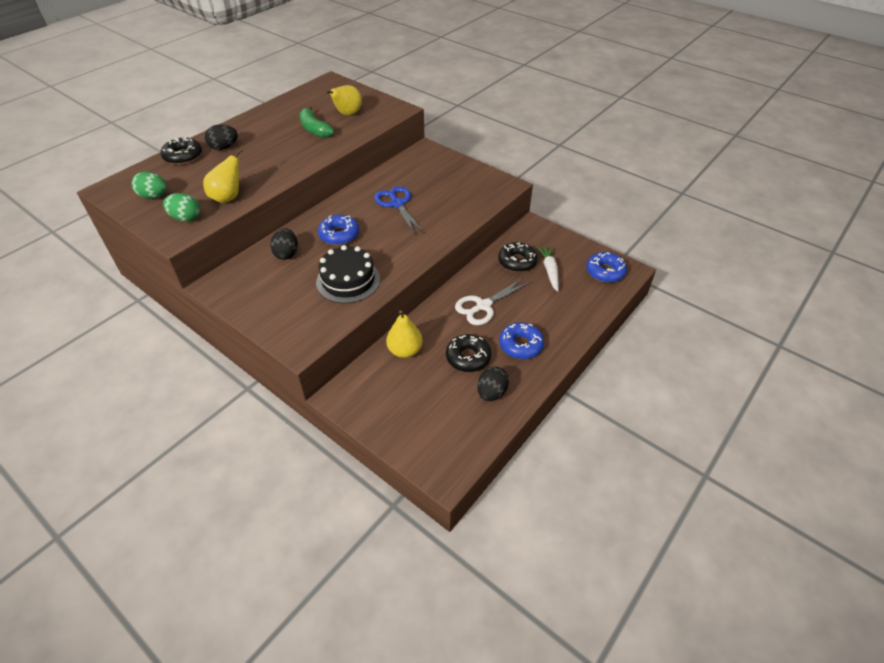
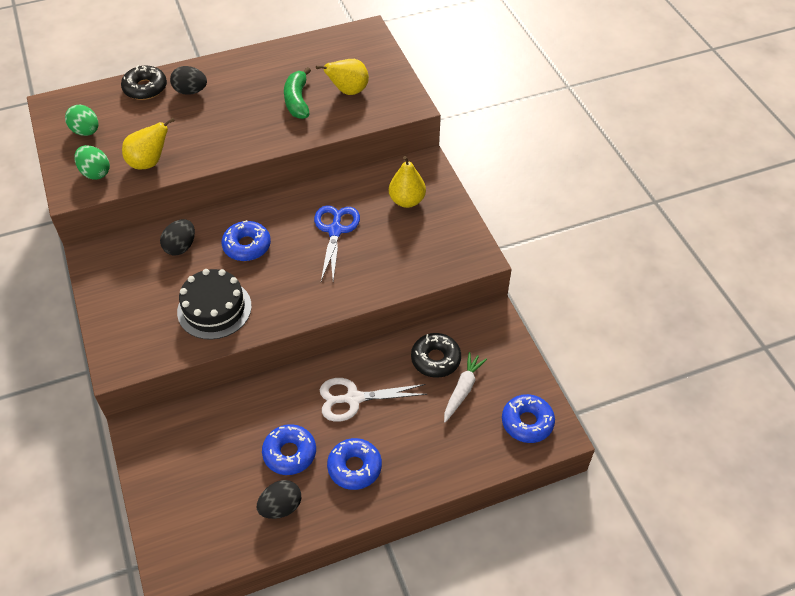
camera: 30 degrees right, 5 degrees up
(405, 351) = (234, 412): yellow pear -> yellow pear (407, 201)
(468, 357) = (289, 453): black donut -> blue donut

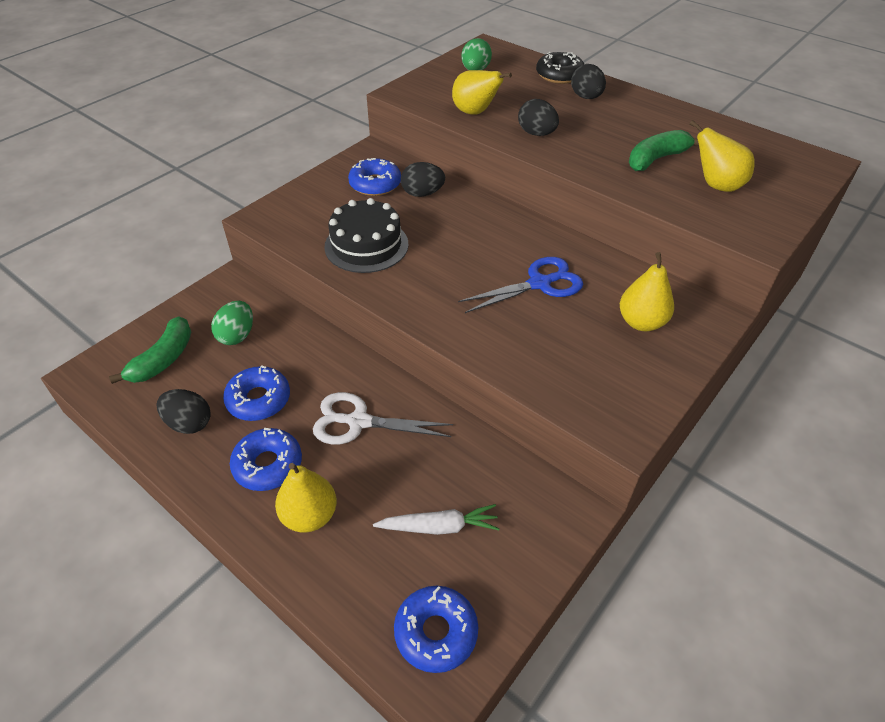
camera: 60 degrees right, 5 degrees down
(95, 173) = (434, 93): green egg -> green egg (237, 335)
(197, 507) = (163, 359): none -> green banana
(211, 143) = (536, 134): none -> black egg
(247, 246) = (460, 232): blue donut -> blue donut (375, 184)
(353, 398) = (358, 422): white scissors -> white scissors turned 45 degrees counterclockwise
(411, 457) = (309, 515): none -> yellow pear
(435, 359) = (465, 476): black donut -> none

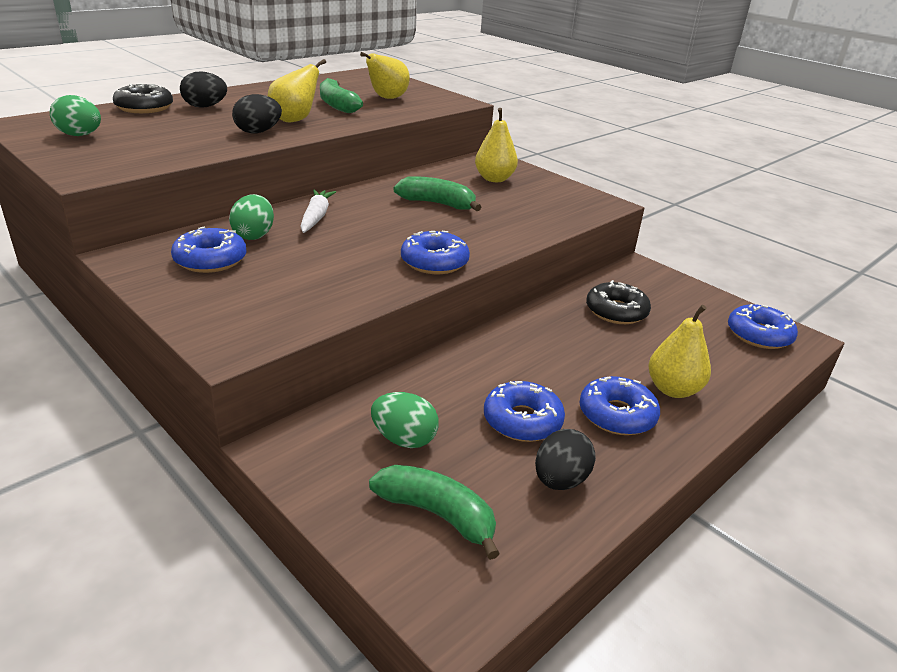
camera: 85 degrees left, 15 degrees down
(358, 422) = (555, 353): white scissors -> none
(366, 245) = (339, 276): black cake -> none
(406, 294) = (434, 262): none -> blue donut
(422, 193) = (254, 235): black egg -> green egg
(439, 527) = (667, 323): white carrot -> white carrot (316, 217)
(452, 477) = (616, 311): none -> black donut
(475, 112) = (186, 148): yellow pear -> yellow pear (295, 120)
(539, 284) = (437, 204): blue scissors -> green banana

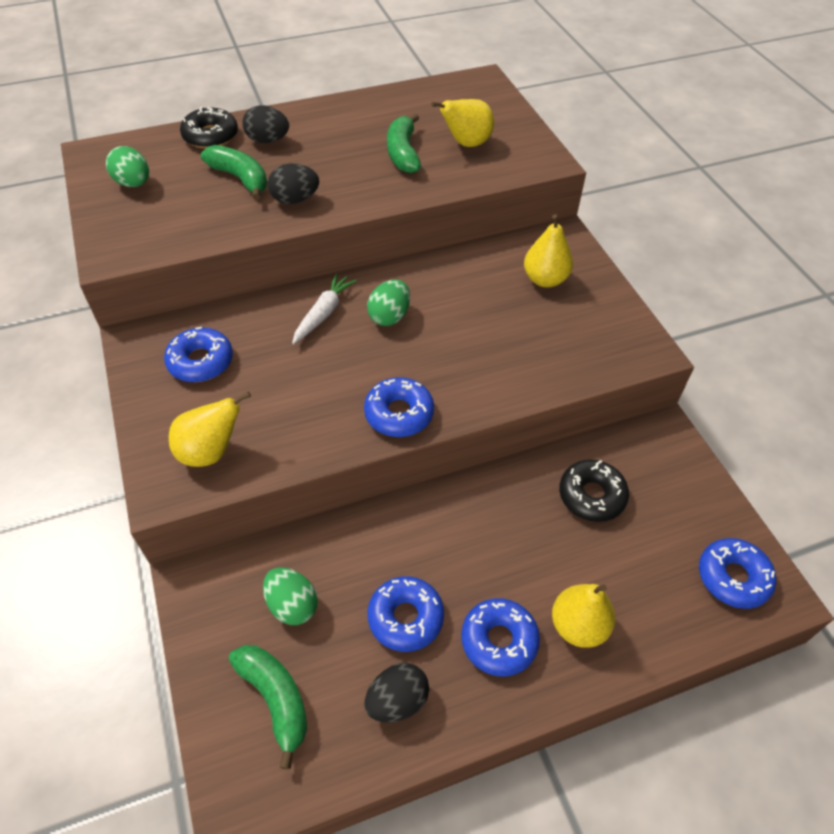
camera: 25 degrees right, 20 degrees up
(254, 235) = (254, 331): green egg -> green egg (389, 316)
(295, 120) = (343, 180): yellow pear -> yellow pear (210, 452)
(437, 204) = (456, 314): green banana -> green banana (240, 178)

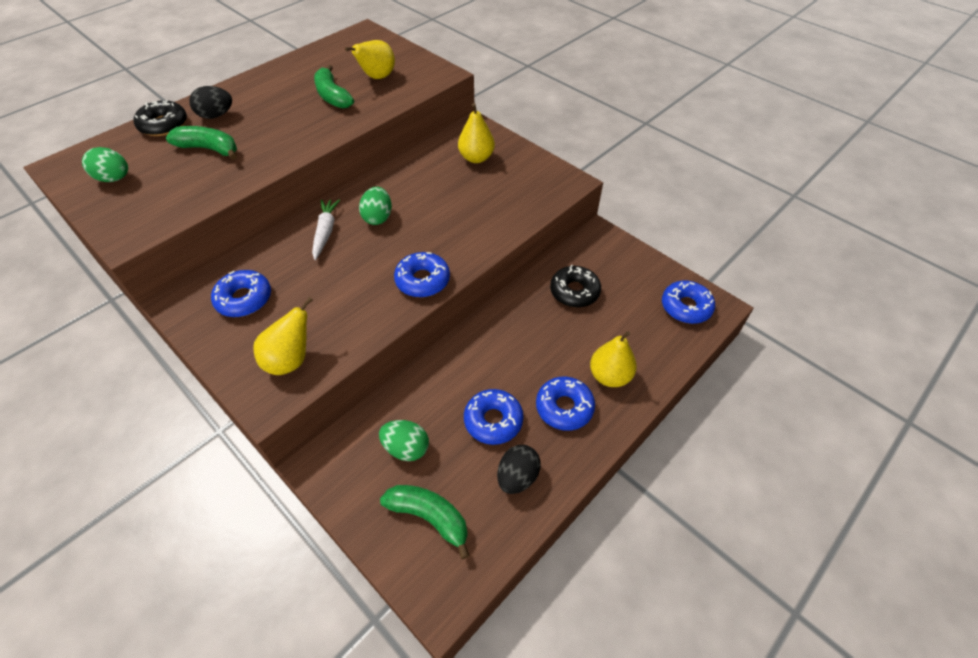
camera: 25 degrees left, 0 degrees up
(295, 199) = (265, 151): black egg -> none

